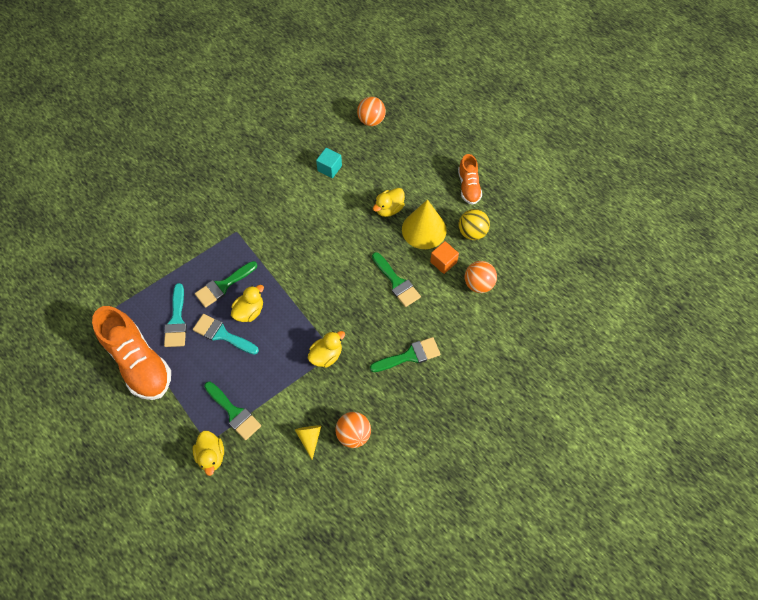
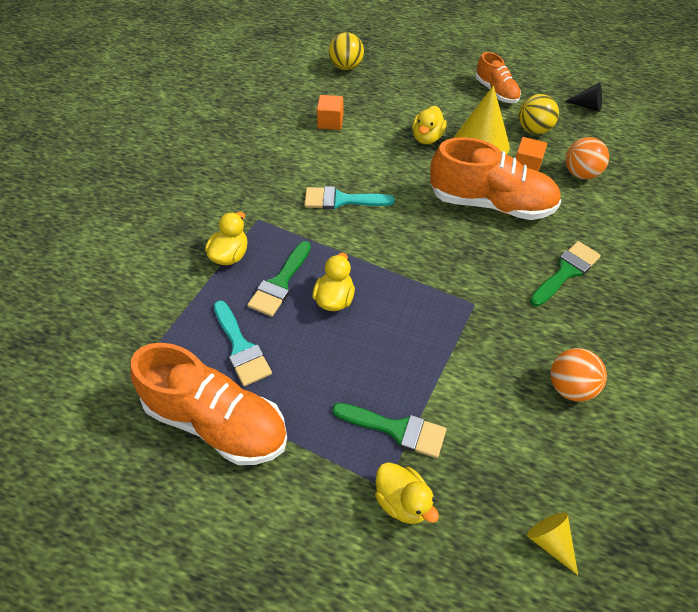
camera: 25 degrees left, 10 degrees down
(222, 334) = (315, 340): turquoise brush -> turquoise brush (341, 200)
(309, 438) = (519, 417): yellow cone -> yellow cone (550, 542)
(326, 355) = (468, 310): yellow duck -> yellow duck (230, 255)
(329, 168) = (330, 122): turquoise cube -> orange cube
(371, 120) = (346, 67): orange ball -> yellow ball
(396, 282) = (491, 203): green brush -> orange shoe
(529, 227) = (587, 106): none -> black cone

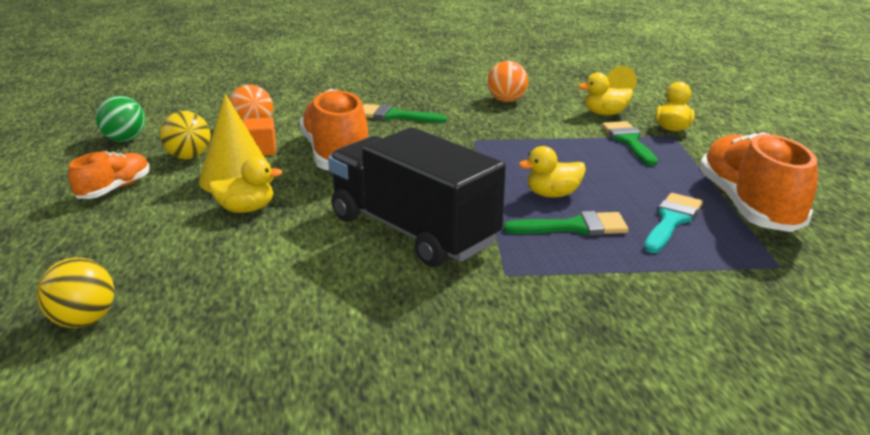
camera: 120 degrees left, 25 degrees down
(230, 255) = (582, 271): yellow duck -> yellow duck (605, 113)
(330, 122) = (257, 286): orange cube -> none
(341, 200) = (413, 230): turquoise brush -> black truck
(587, 106) = (125, 139): black cone -> green ball

